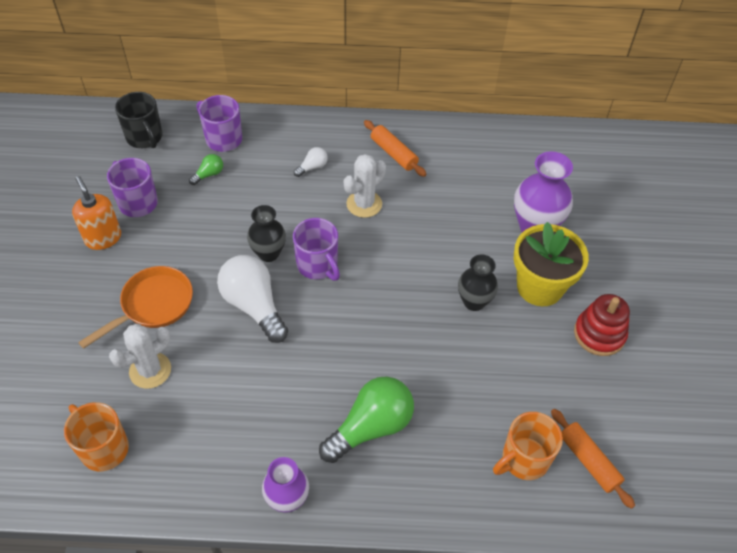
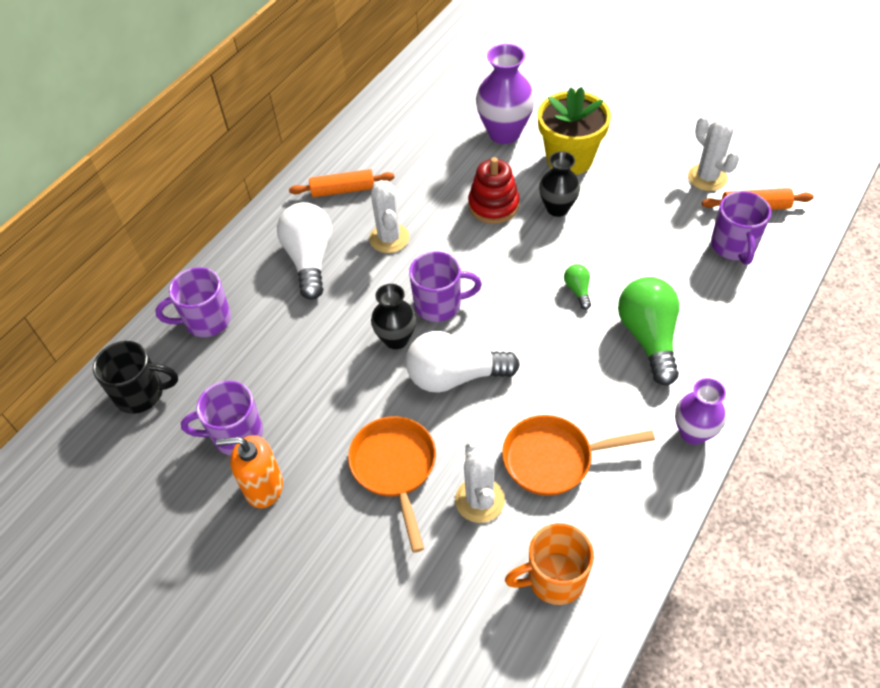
camera: 55 degrees left, 0 degrees up
(209, 174) = (248, 352): green light bulb -> green light bulb (578, 290)
(210, 405) = (554, 459): none -> orange pan
(312, 167) = (310, 259): white light bulb -> white light bulb, size x2.20
(524, 459) = (733, 246): orange mug -> purple mug
(598, 406) = (707, 177): none -> white cactus
(599, 334) = (639, 145): red stacking toy -> red stacking toy (493, 205)

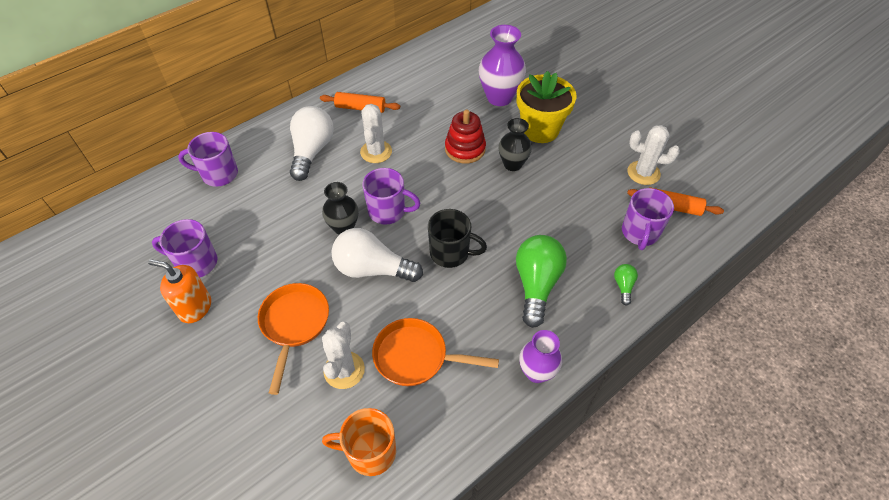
camera: 15 degrees right, 0 degrees up
(141, 394) = (148, 213): black mug -> black mug (451, 253)
(578, 290) = (498, 231): green light bulb -> green light bulb (623, 286)
(707, 177) = (643, 173): white cactus -> white cactus turned 60 degrees counterclockwise

